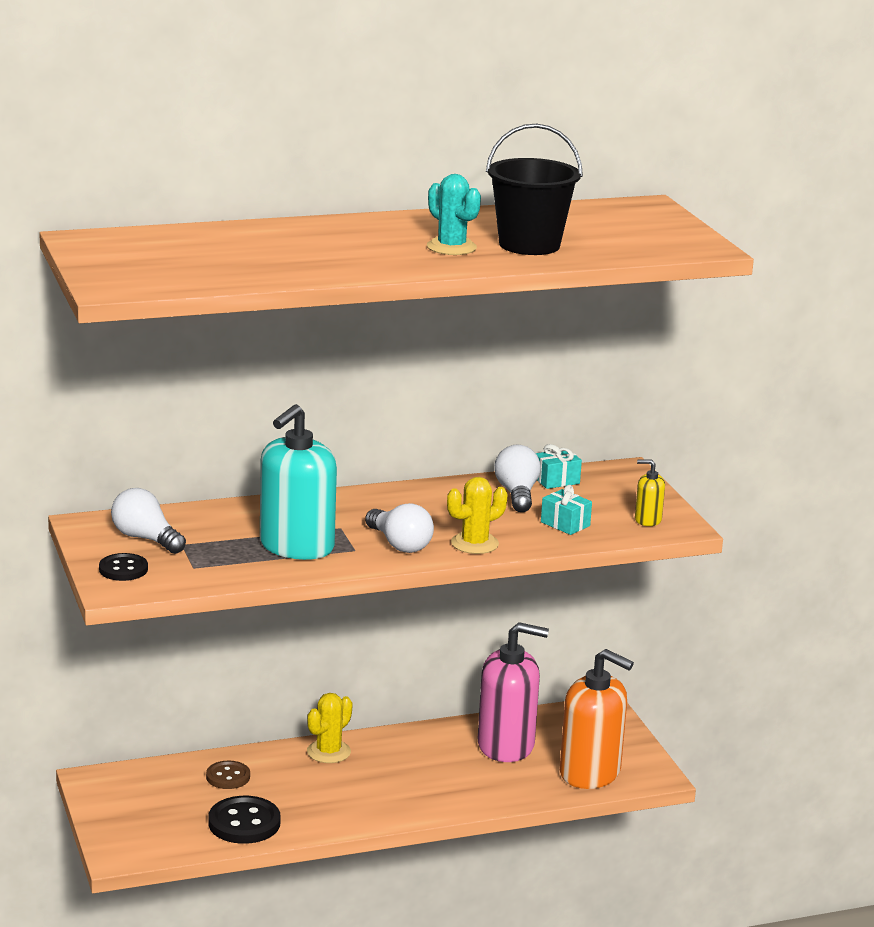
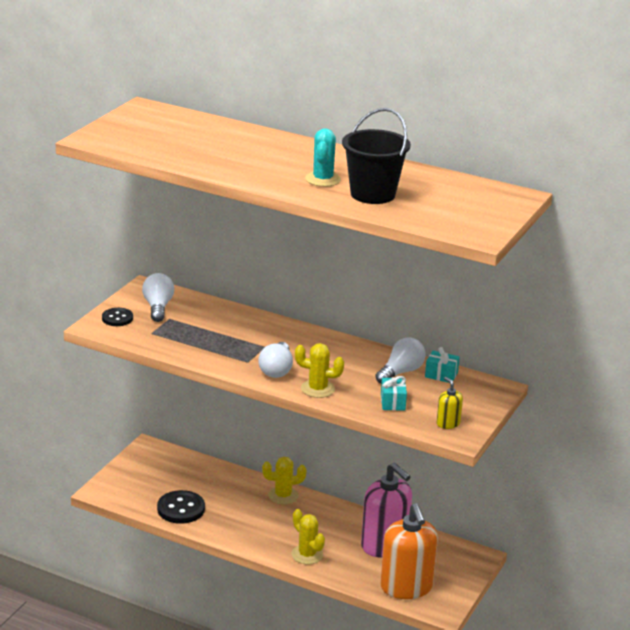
camera: 45 degrees right, 5 degrees up
(228, 777) = (212, 481): brown button -> none
(296, 546) = (221, 346): turquoise soap dispenser -> none
(450, 795) = (307, 555): none -> yellow cactus

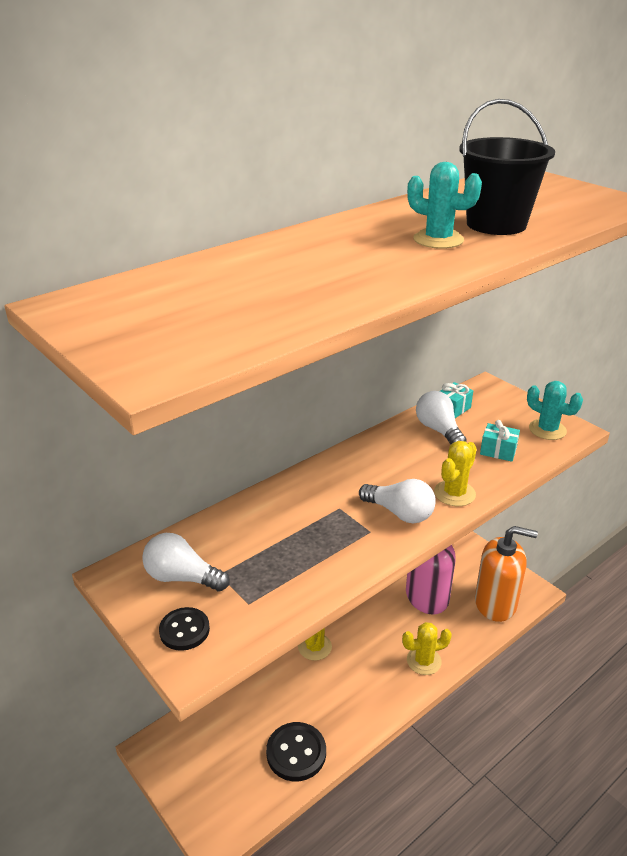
camera: 65 degrees left, 5 degrees up
(448, 423) = (547, 430): yellow soap dispenser -> turquoise cactus

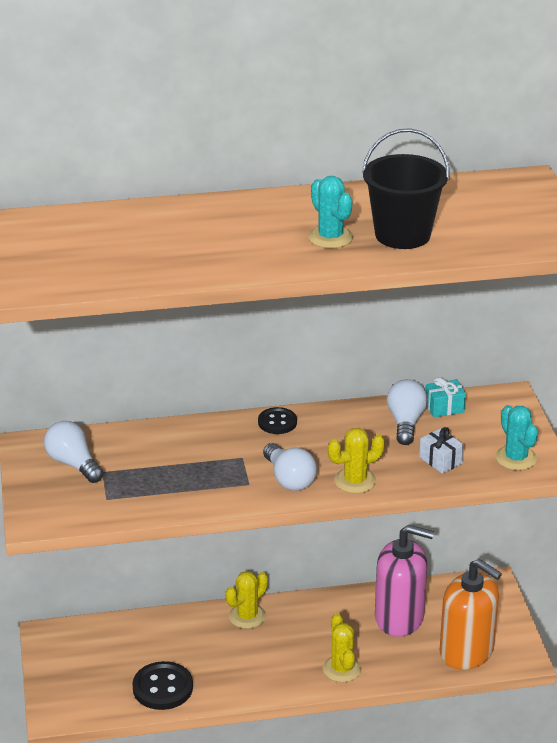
camera: 30 degrees right, 0 degrees up
(184, 630) = (47, 499): black button -> black button (277, 422)
(424, 661) = (342, 669): yellow cactus -> yellow cactus turned 60 degrees clockwise
(498, 451) = (440, 460): turquoise gift -> white gift

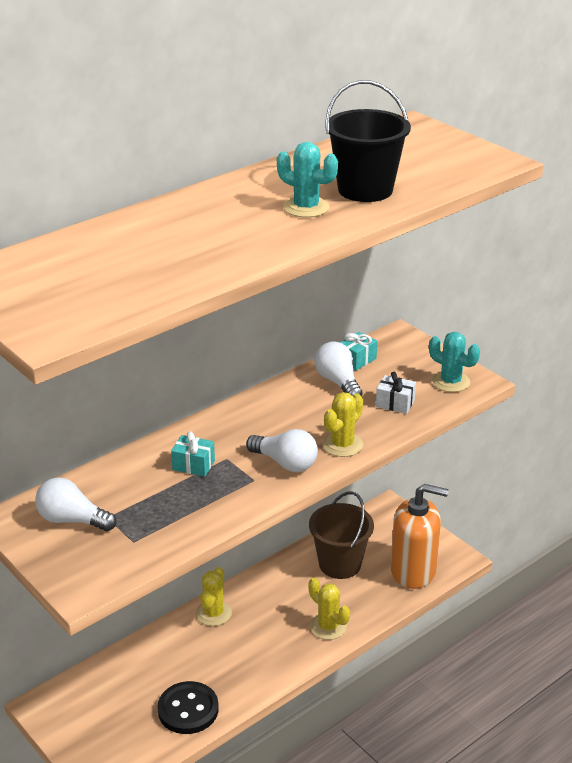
camera: 30 degrees left, 0 degrees up
(209, 453) = (193, 465): none -> turquoise gift
(277, 422) = (230, 417): black button -> none
(399, 618) = (340, 564): pink soap dispenser -> brown bucket

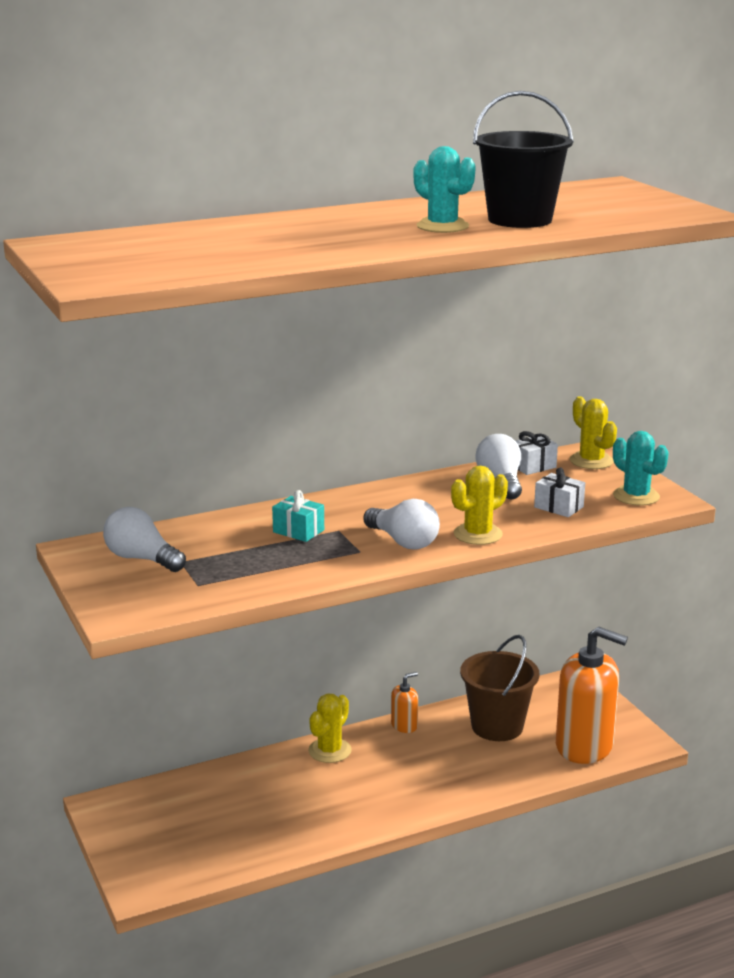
camera: 15 degrees right, 10 degrees down
(188, 709) = (262, 837): black button -> none
(266, 577) = (404, 725): none -> orange soap dispenser
(328, 626) = (459, 784): yellow cactus -> yellow cactus (591, 461)
(357, 360) = (533, 466): turquoise gift -> white gift

